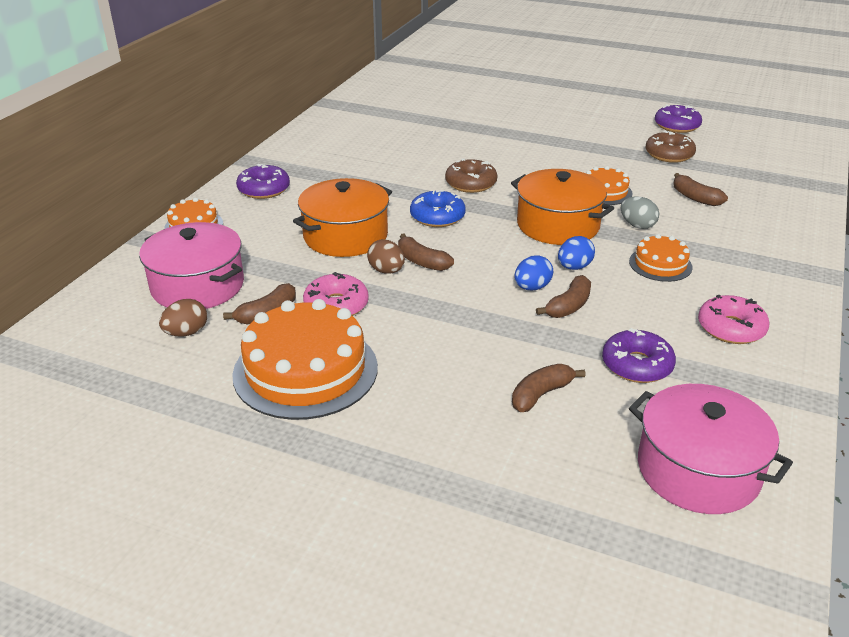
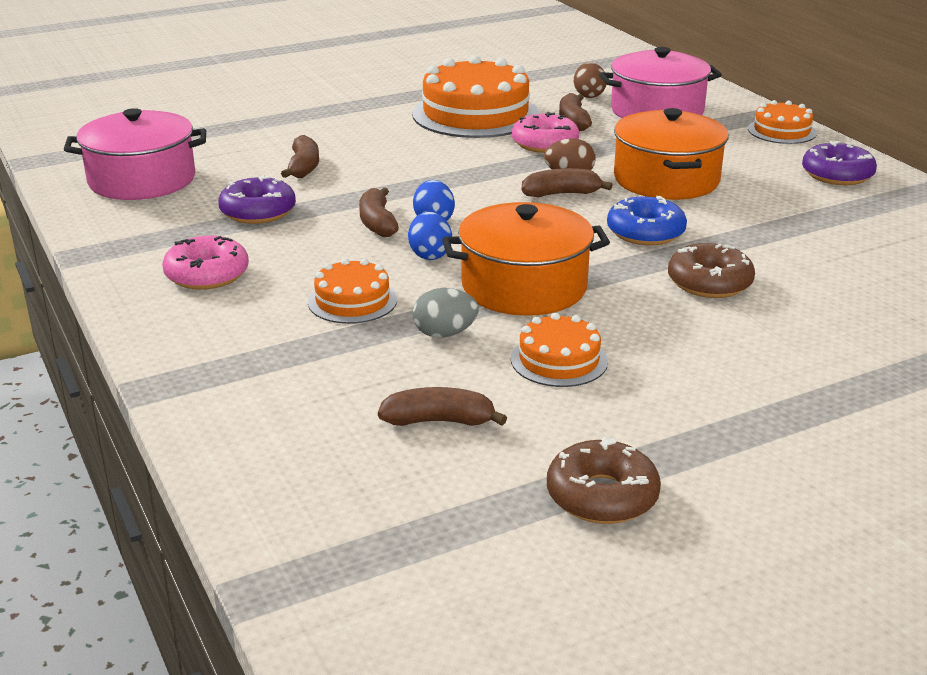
camera: 130 degrees right, 5 degrees down
(677, 126) = (717, 600): purple donut -> none

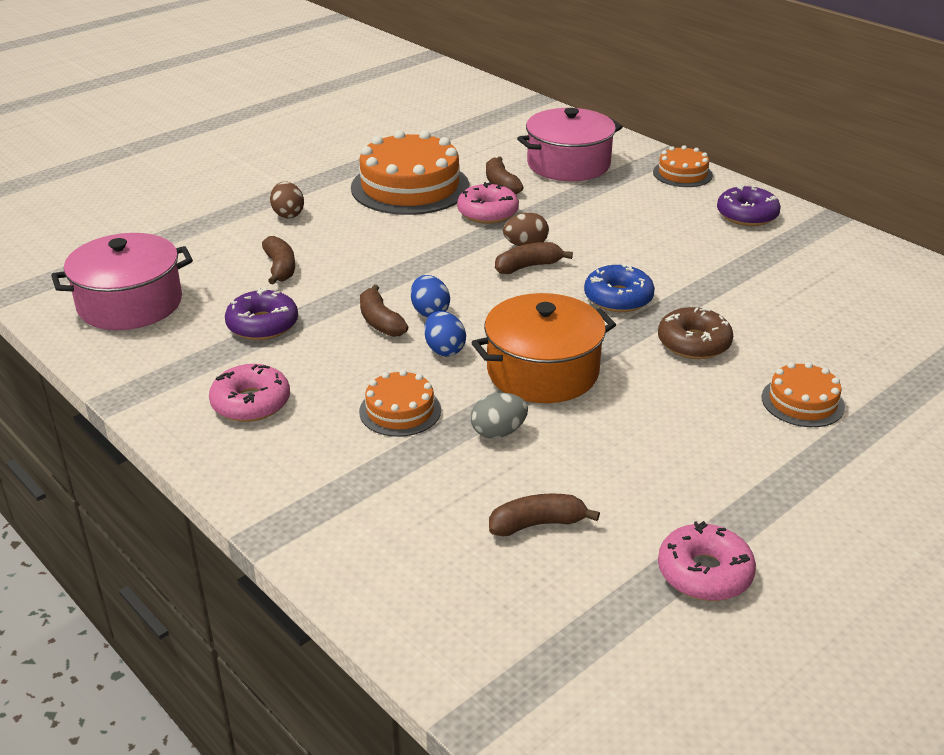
camera: 15 degrees left, 5 degrees up
(559, 360) = (607, 443): orange cake -> orange cake (802, 402)
(589, 95) = (501, 154): brown egg -> brown egg (288, 214)
(602, 496) = (704, 573): brown donut -> pink donut
(666, 180) = (610, 239): orange pot -> none

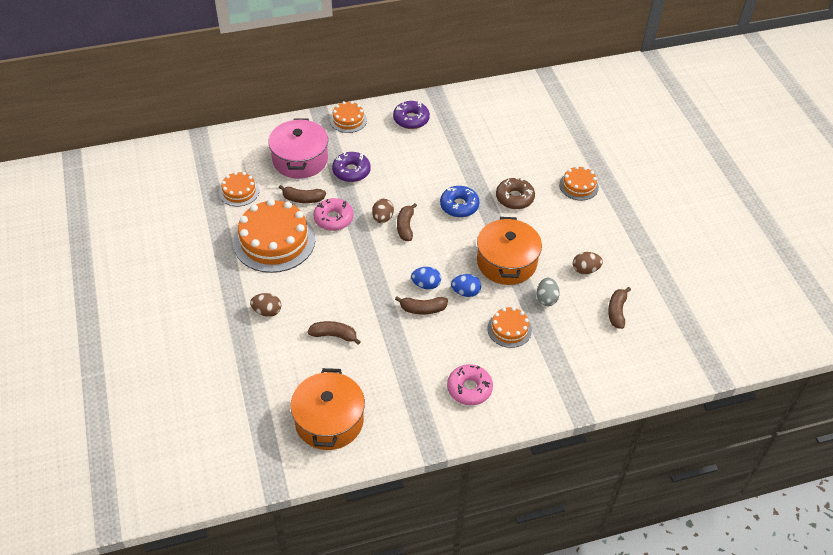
camera: 65 degrees left, 15 degrees up
(130, 304) = (329, 421): pink pot -> orange pot
(262, 325) = (394, 362): purple donut -> purple donut (351, 171)
(470, 145) = (239, 191): none -> orange cake
(605, 460) = (585, 270): none -> brown egg
(704, 573) = (669, 272): pink donut -> none

